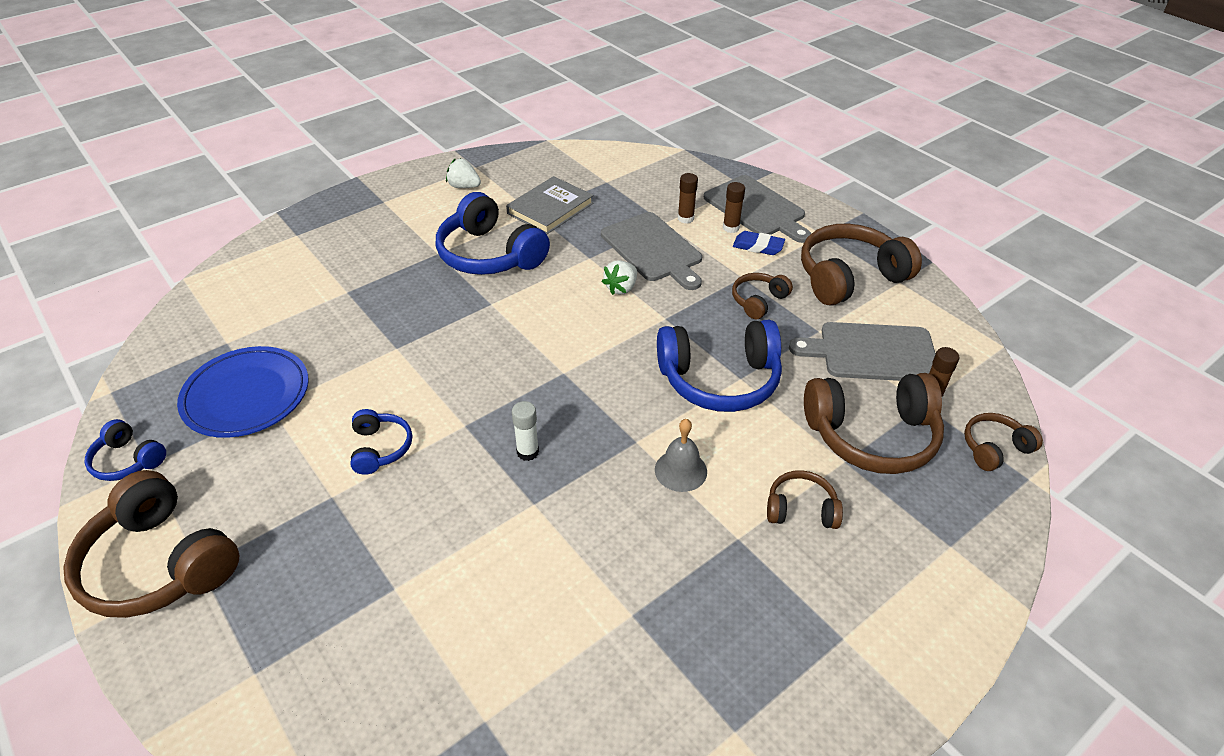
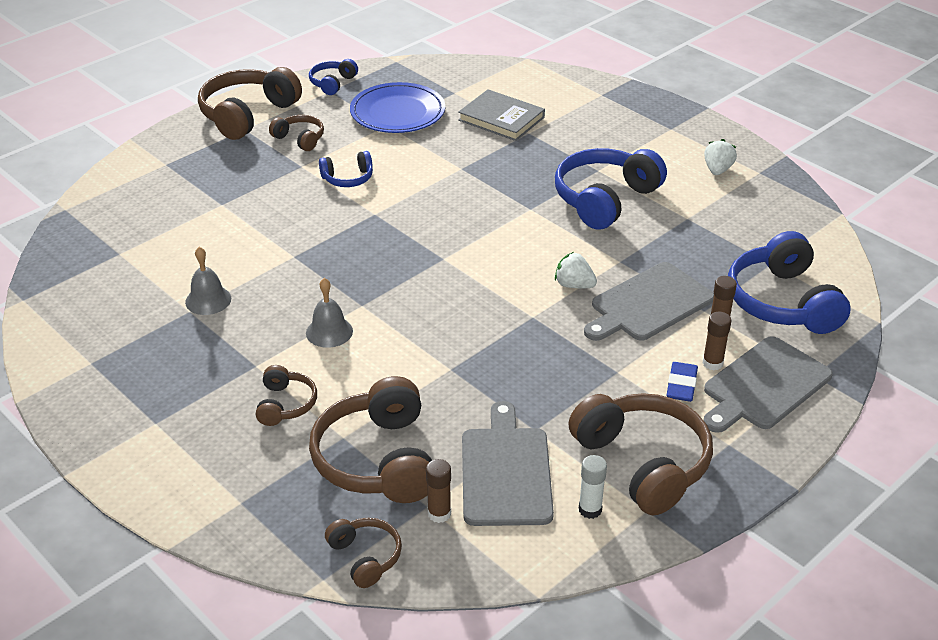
camera: 85 degrees right, 5 degrees down
(527, 452) = (347, 248): white glue stick -> white glue stick (590, 509)
(550, 208) = (699, 228): grey book -> grey book (501, 119)
(611, 594) = (208, 300): none -> grey bell
(719, 379) = (446, 354): blue headphones -> blue headphones (782, 302)
(758, 301) = (576, 383): brown headphones -> brown headphones (300, 139)

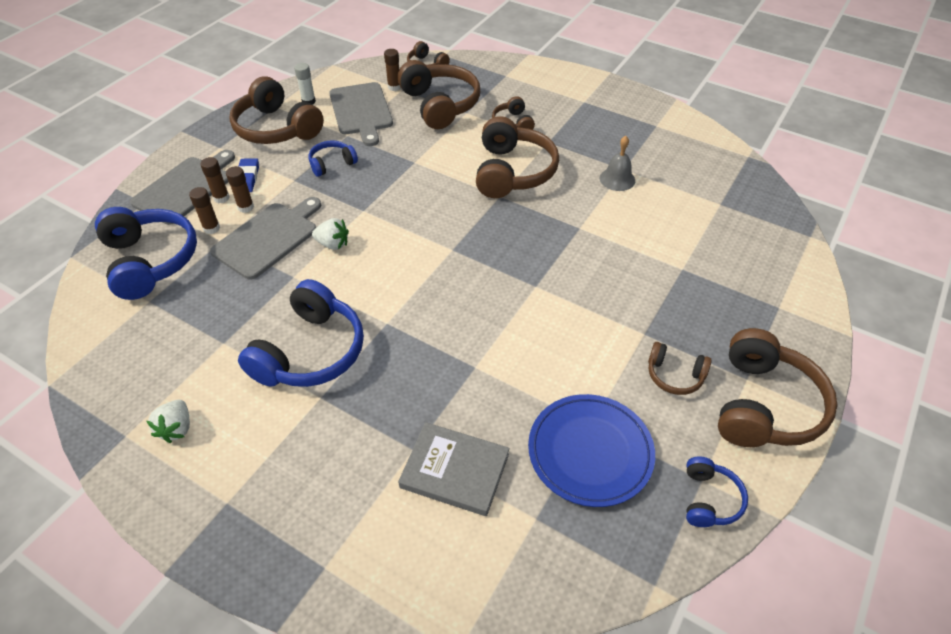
camera: 165 degrees right, 10 degrees up
(329, 332) = (512, 172): grey bell -> brown headphones
(348, 178) = (586, 326): blue headphones -> blue headphones (332, 164)
(679, 345) = (246, 207): none -> brown glue stick

